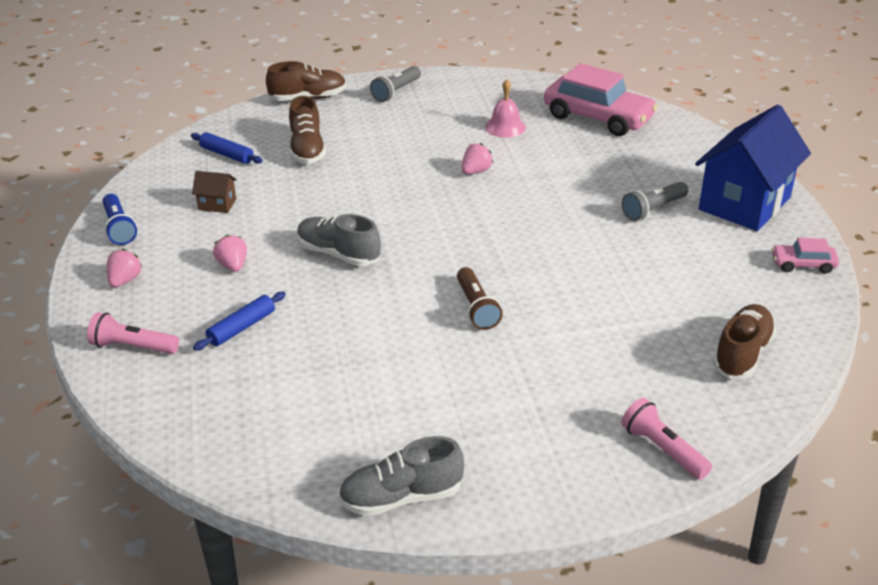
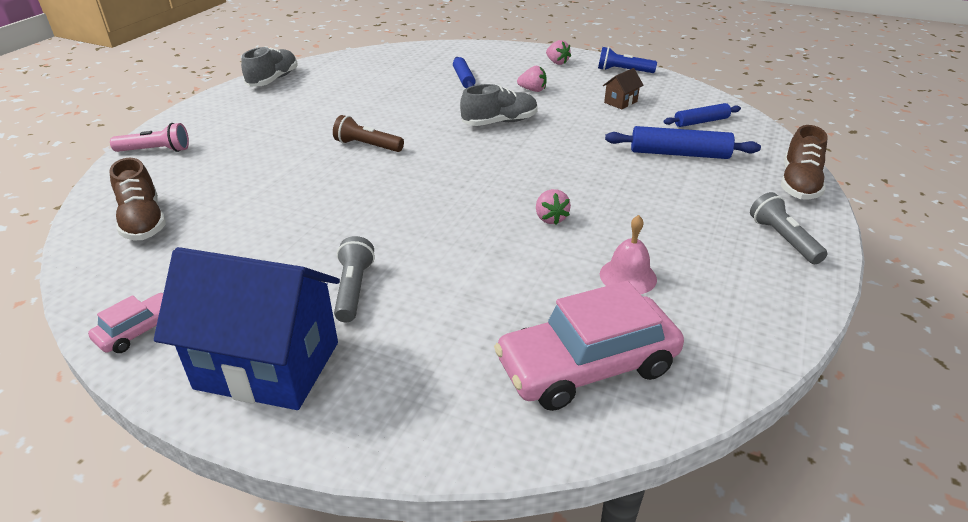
camera: 125 degrees right, 0 degrees up
(132, 347) = (488, 54): pink flashlight -> none
(307, 149) = (679, 154): brown shoe -> blue rolling pin
(744, 203) = (268, 365): blue house -> blue house turned 60 degrees counterclockwise

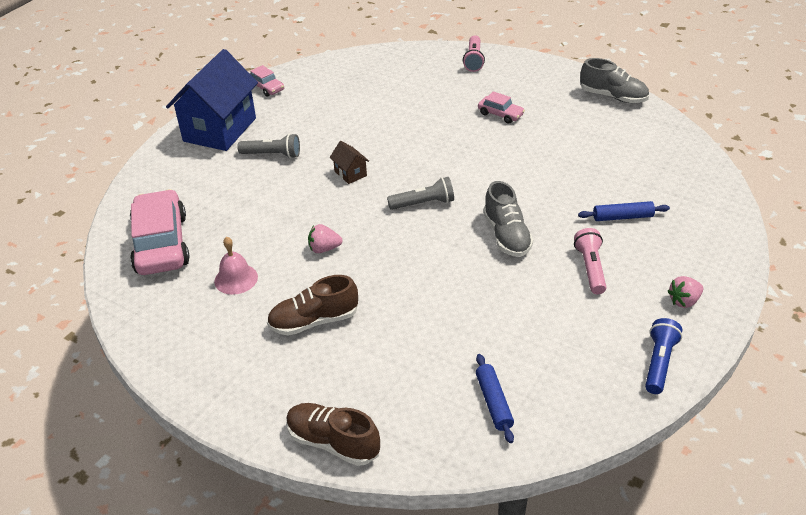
camera: 100 degrees right, 5 degrees up
(143, 221) = (375, 71): brown shoe -> brown shoe (314, 321)
(289, 131) = (500, 114): none -> pink car
(367, 146) = (467, 155): brown flashlight -> none
(532, 90) = (590, 268): pink strawberry -> pink flashlight
(620, 102) = (554, 339): brown house -> brown house (350, 173)
(679, 154) = (417, 359): blue rolling pin -> none
(783, 239) = (246, 390): grey flashlight -> grey flashlight (423, 203)

